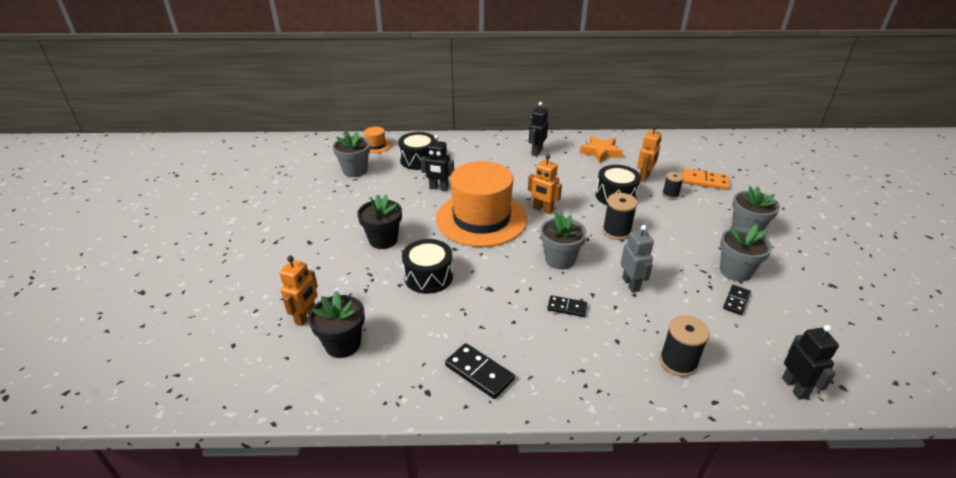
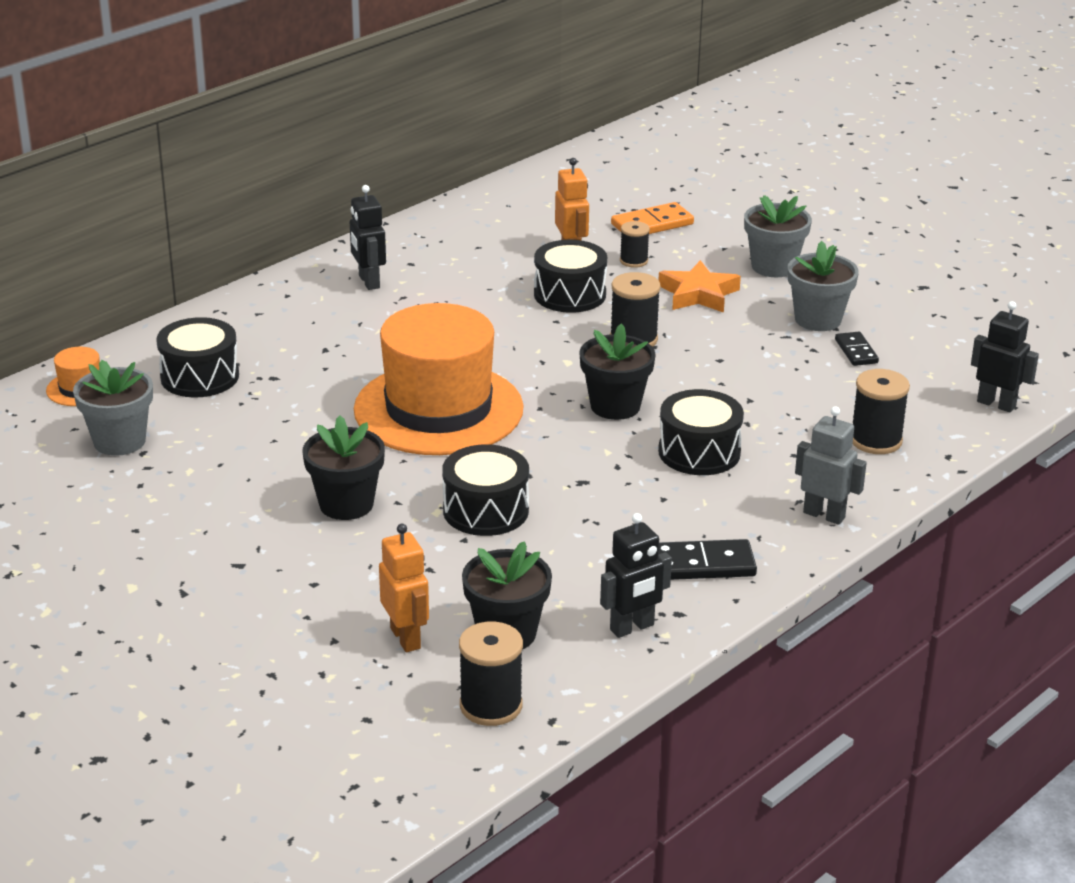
camera: 45 degrees left, 5 degrees down
(279, 377) = (491, 706): none -> black spool
(439, 188) = (306, 400): black robot -> black robot (632, 628)
(543, 209) = (502, 357): orange robot -> none
(560, 259) = (615, 406): grey flower pot -> black flower pot
(567, 307) = (699, 452): black domino -> black drum
(600, 152) = (463, 242): orange star -> orange star (698, 294)
(631, 284) = (732, 391): grey robot -> grey robot (824, 515)

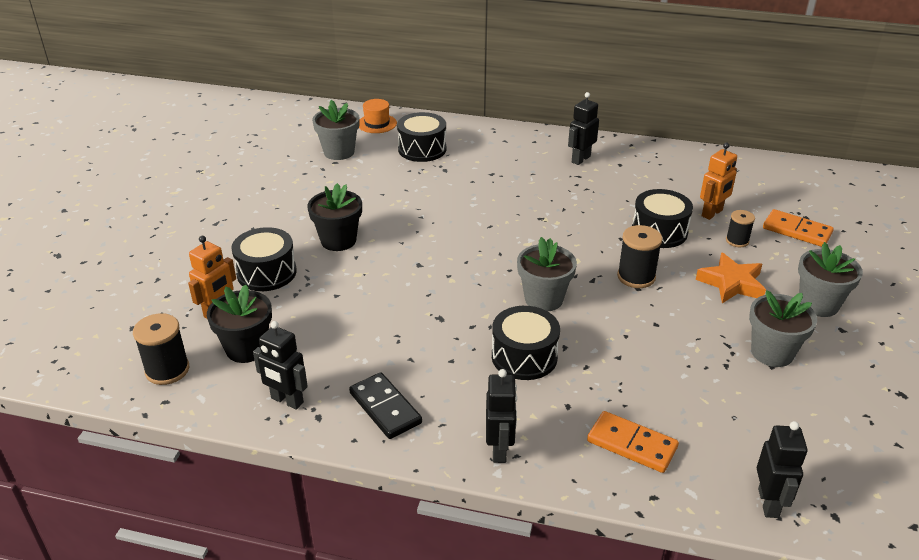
camera: 60 degrees right, 5 degrees up
(438, 409) = (468, 234): orange hat -> none
(485, 510) = (373, 292): black drum -> black drum (266, 273)
(615, 406) = (543, 299): black flower pot -> grey flower pot
(824, 515) = (499, 450): grey robot -> black robot
(856, 351) = (751, 389): black domino -> none
(876, 440) = (632, 444): black spool -> orange domino

